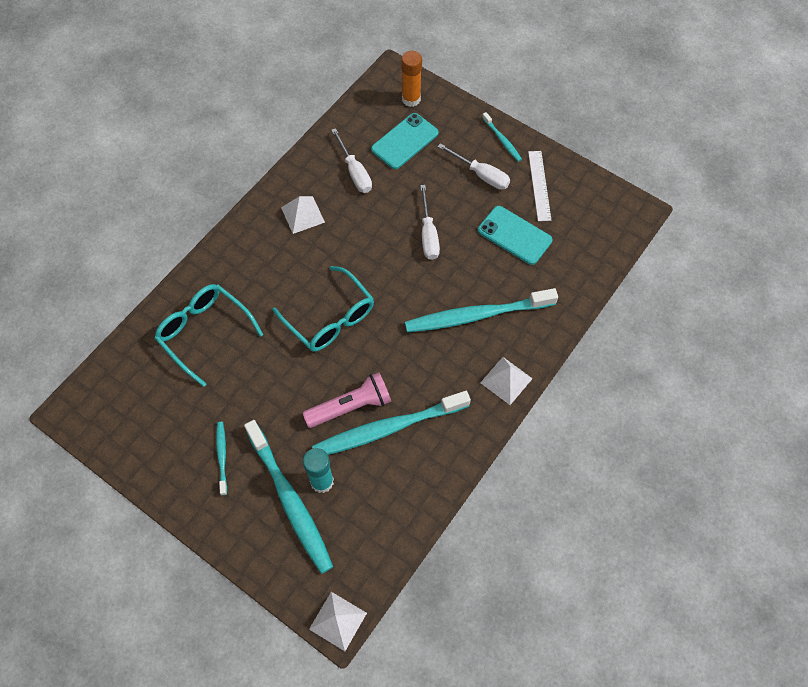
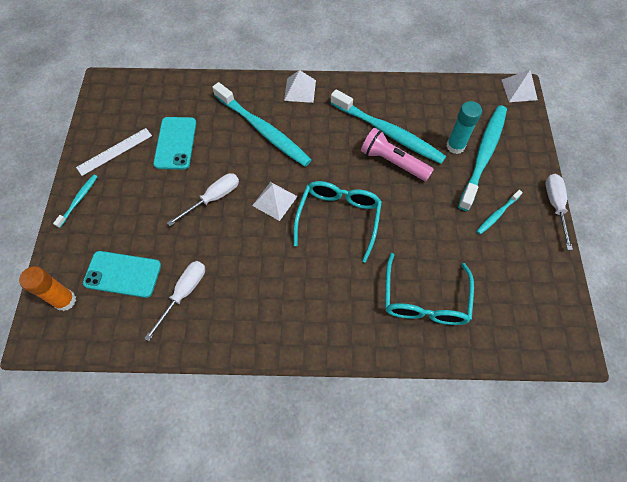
camera: 125 degrees left, 0 degrees up
(302, 215) = (259, 305): white pyramid -> white pyramid (275, 201)
(481, 175) = (127, 195): white screwdriver -> white screwdriver (555, 206)

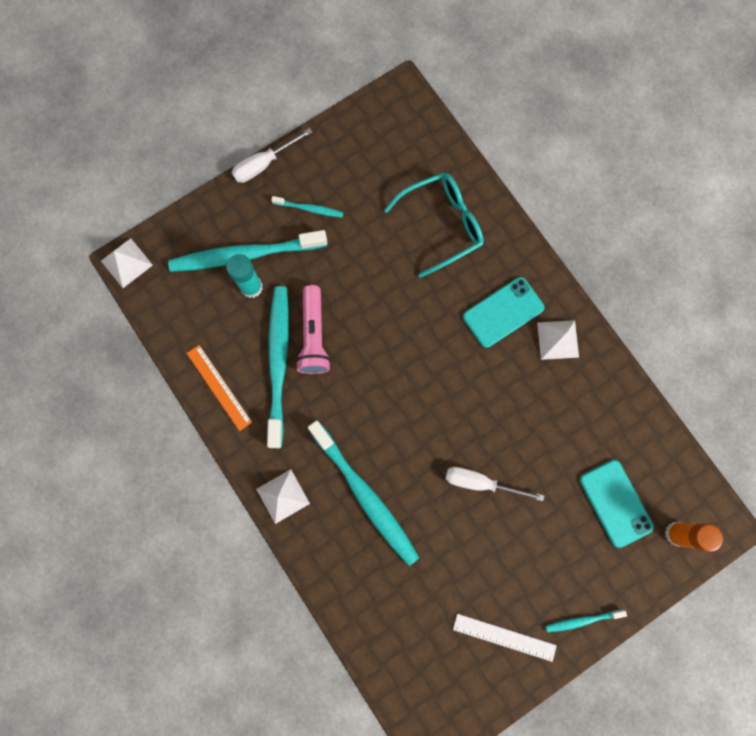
camera: 125 degrees left, 15 degrees up
(175, 143) = (447, 578): turquoise phone -> turquoise phone (503, 312)
(184, 293) = (589, 431): white screwdriver -> none
(263, 130) = (365, 495): turquoise toothbrush -> turquoise toothbrush turned 135 degrees clockwise
(275, 201) = (440, 420): white pyramid -> white pyramid (557, 339)
(338, 218) = (415, 347): turquoise glasses -> none
(395, 94) = (219, 387): none -> orange ruler

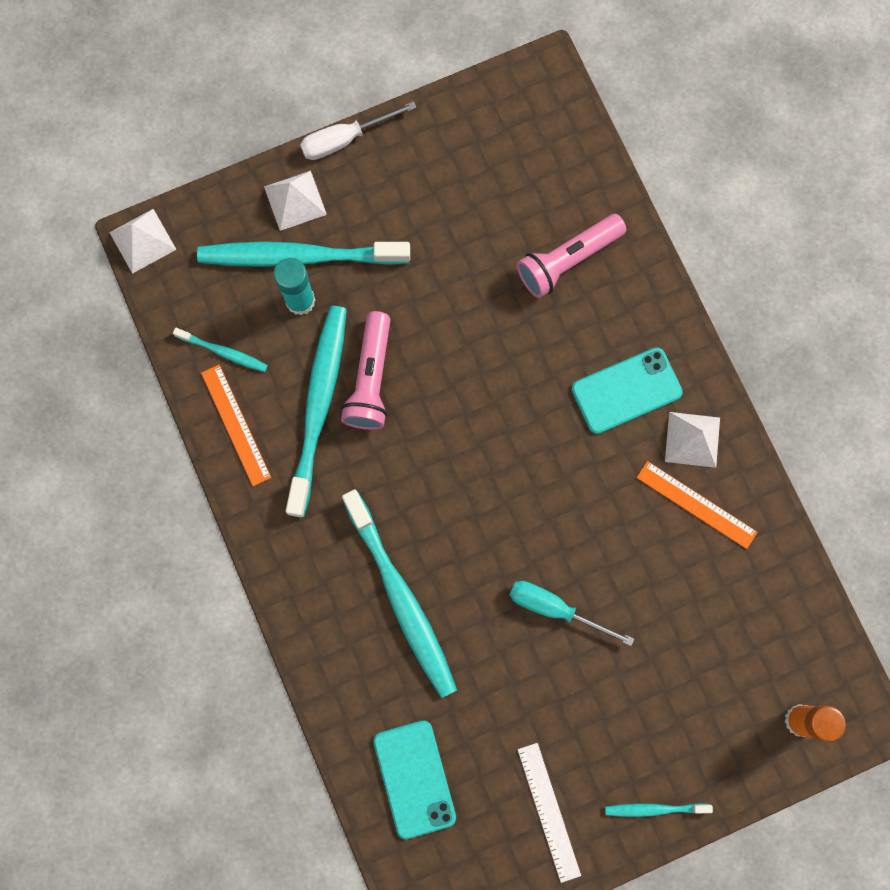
camera: 10 degrees right, 0 degrees up
(283, 496) = (294, 580): white pyramid -> white pyramid (295, 200)
(309, 209) = (394, 209): turquoise toothbrush -> turquoise toothbrush (223, 352)
(442, 224) = (567, 260): turquoise glasses -> pink flashlight
(480, 482) = (555, 608): white screwdriver -> turquoise screwdriver
(504, 637) = (549, 812): white ruler -> white ruler turned 45 degrees clockwise
(570, 387) = (696, 505): none -> orange ruler
(615, 503) = (727, 666): turquoise phone -> turquoise phone (414, 779)

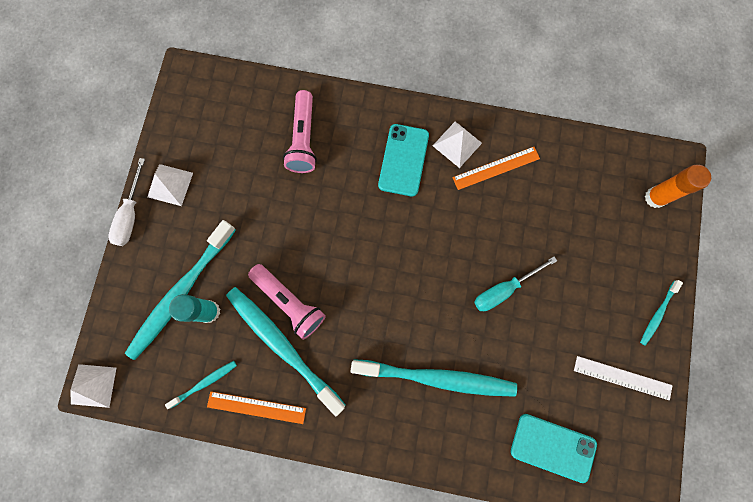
camera: 55 degrees left, 0 degrees up
(295, 200) = (144, 271): white pyramid -> white pyramid (170, 184)

